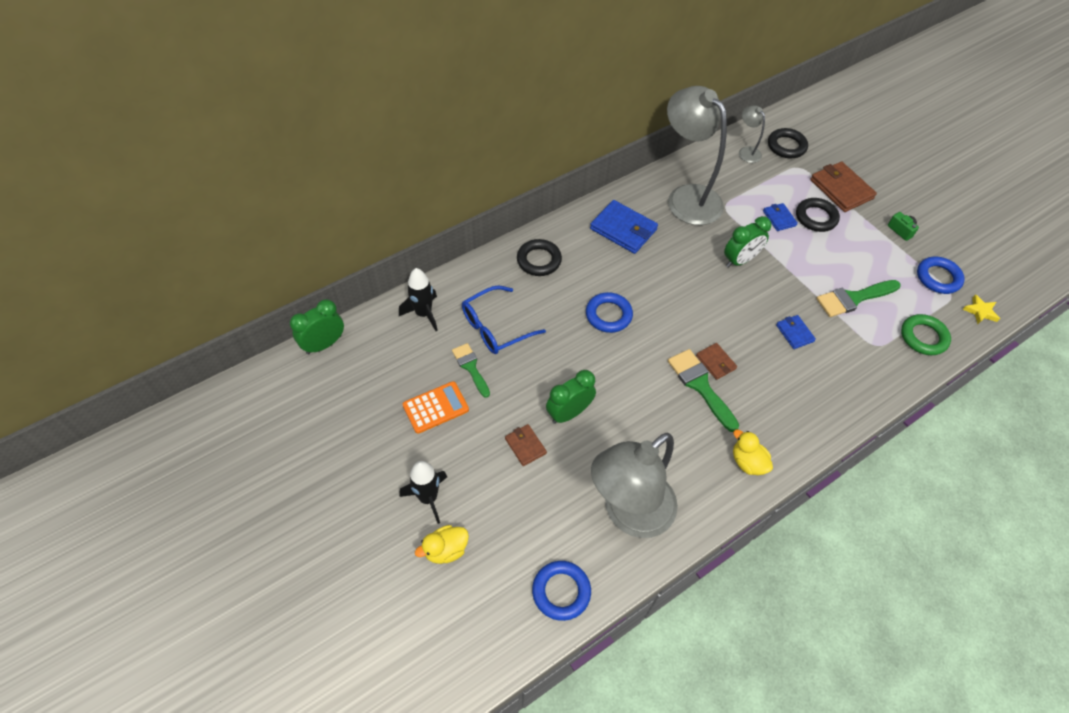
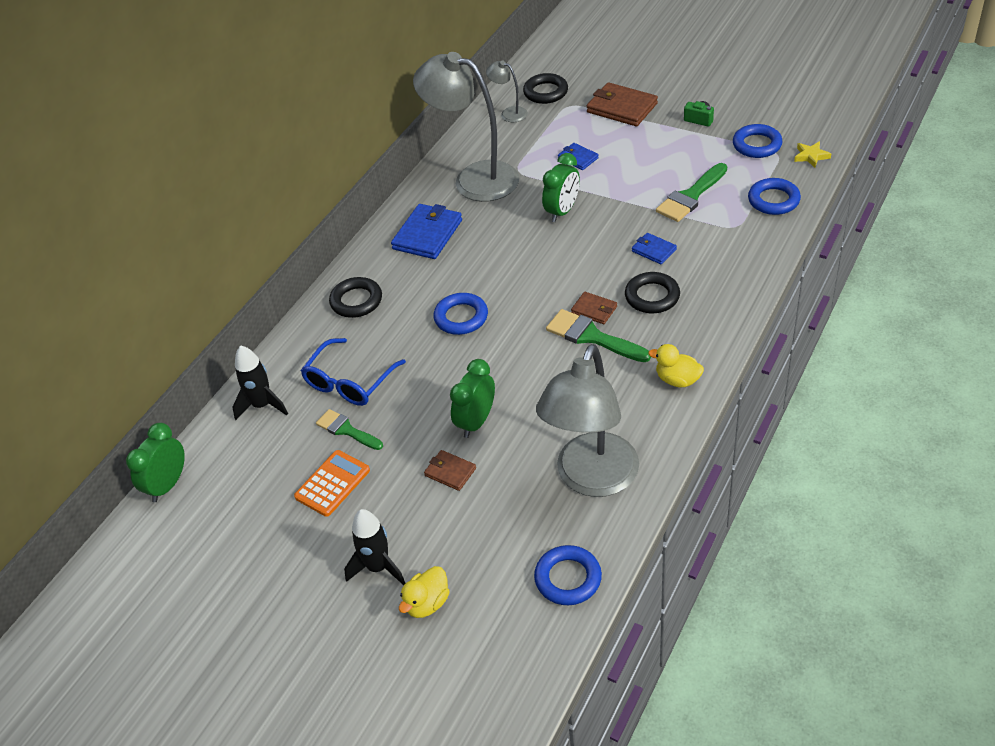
camera: 20 degrees left, 10 degrees down
(623, 229) = (427, 234): blue wallet -> blue wallet turned 75 degrees counterclockwise
(816, 217) = (613, 142): black ring -> black ring (652, 296)
(923, 337) = (773, 200): green ring -> blue ring

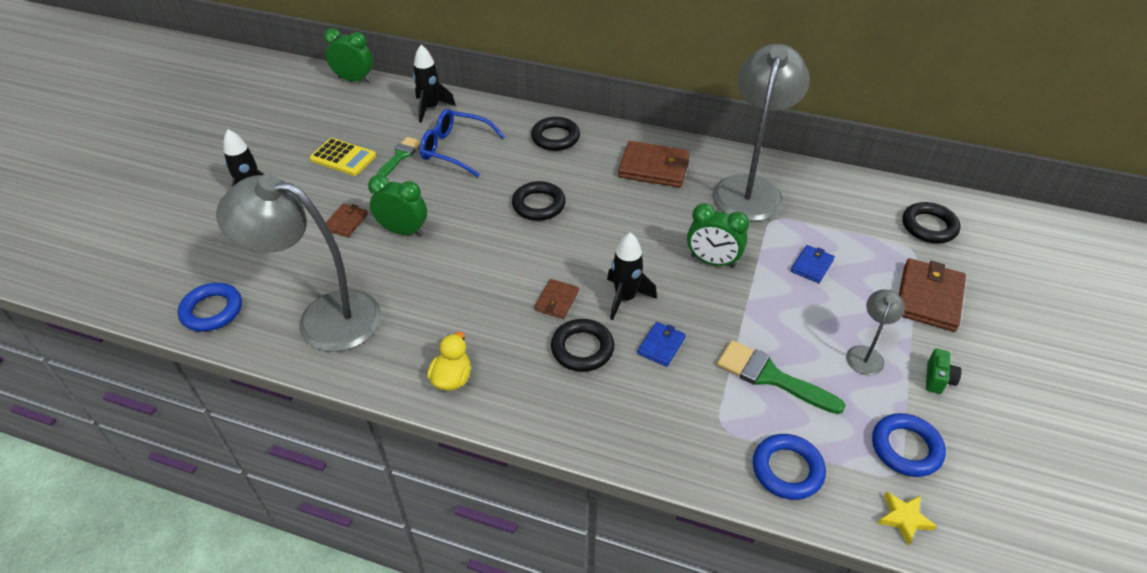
camera: 75 degrees right, 0 degrees up
(332, 484) = (343, 158): orange calculator -> yellow calculator
(427, 234) = (653, 167): blue wallet -> brown wallet
(427, 603) = (211, 226): yellow duck -> none
(461, 317) = (538, 205): blue ring -> black ring
(509, 113) = (875, 201): grey lamp -> grey lamp (866, 354)
(592, 336) = (516, 302): green brush -> none
(597, 267) = (625, 298): none -> black rocket

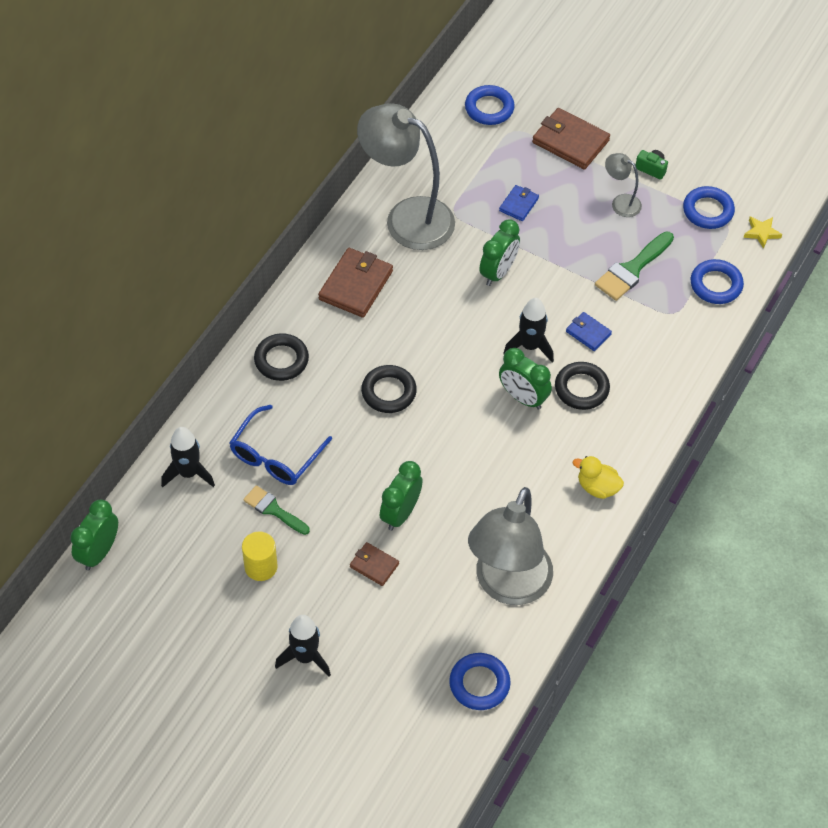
camera: 80 degrees left, 10 degrees up
(343, 158) = (261, 567): yellow calculator -> yellow cylinder
(557, 301) = (523, 398): brown wallet -> green clock
(811, 266) = (518, 204): blue wallet -> blue wallet turned 75 degrees clockwise
(929, 226) = (489, 108): black ring -> blue ring

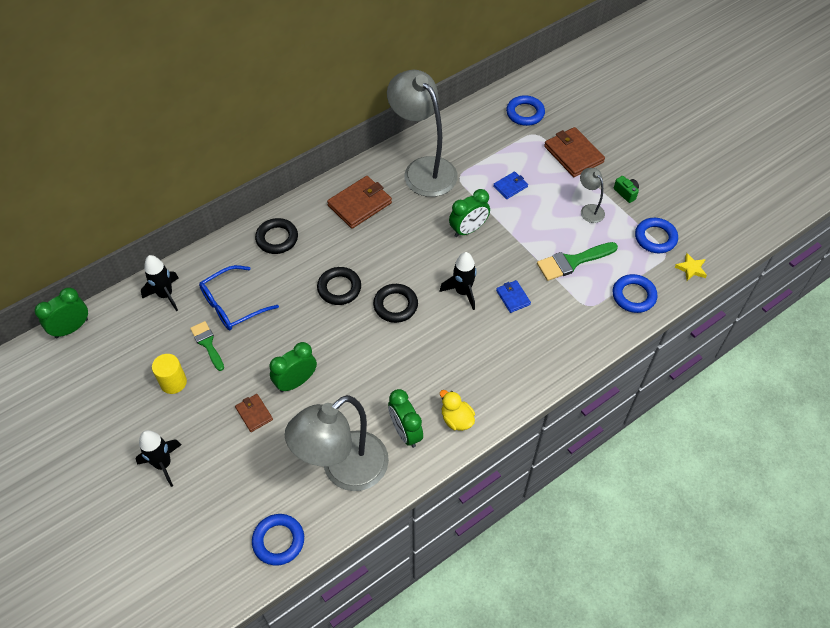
camera: 25 degrees right, 0 degrees up
(523, 398) = (436, 328): green clock -> green clock (405, 432)
(581, 388) = (485, 338): black ring -> black ring (395, 305)

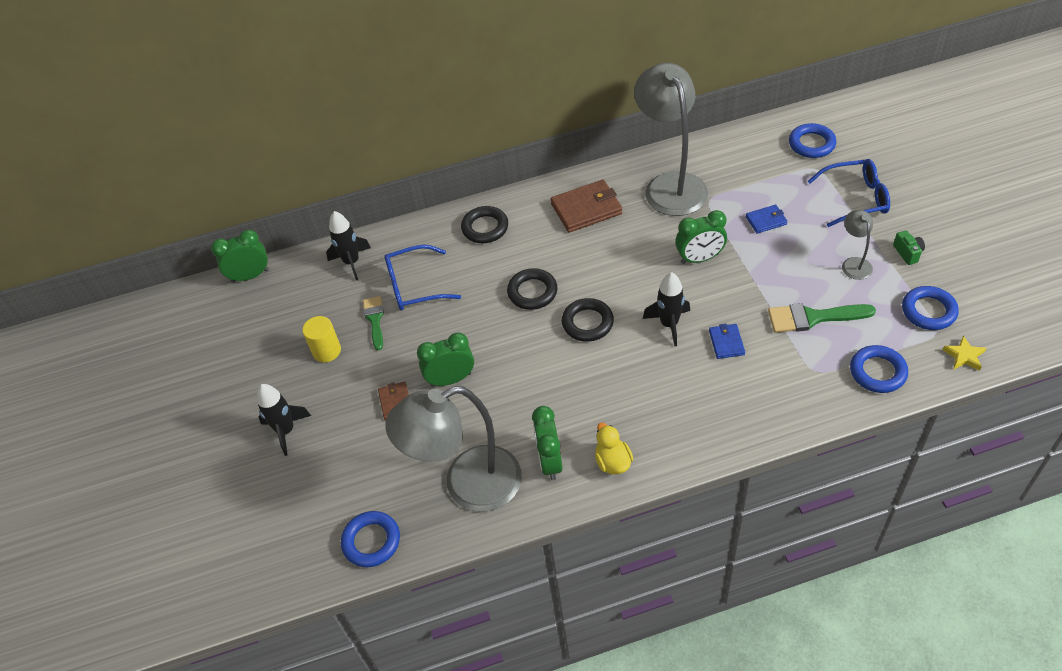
camera: 25 degrees right, 5 degrees down
(573, 154) = (855, 198): brown wallet -> blue glasses

